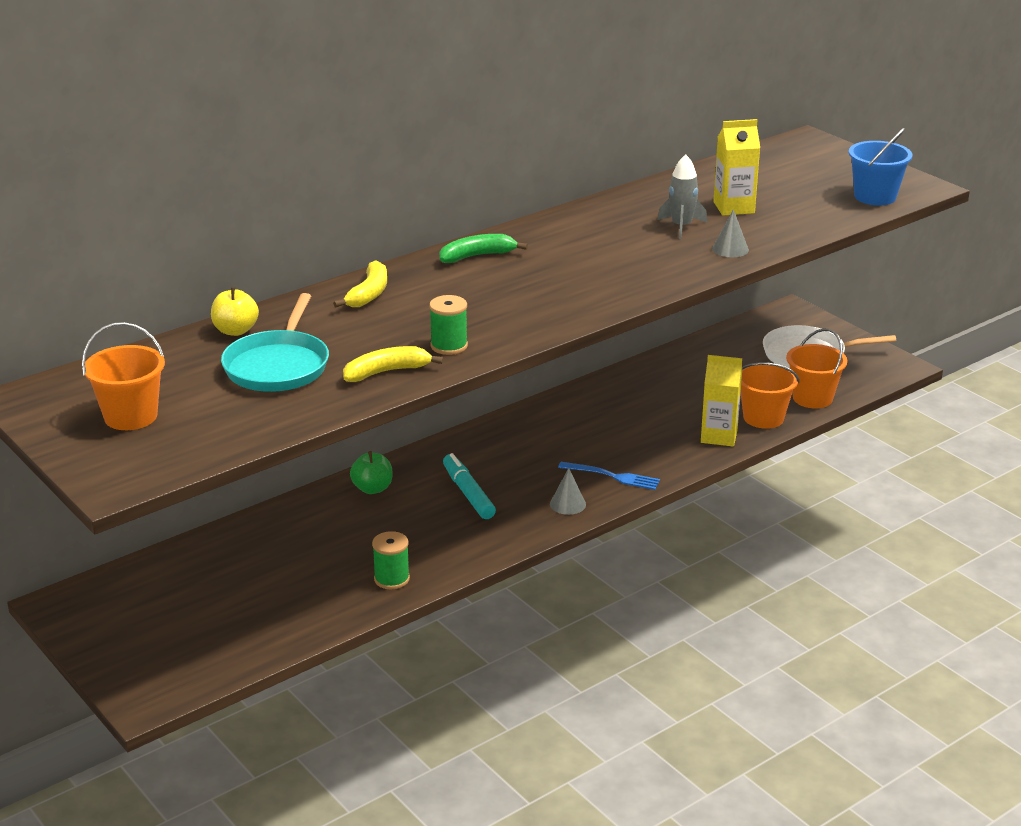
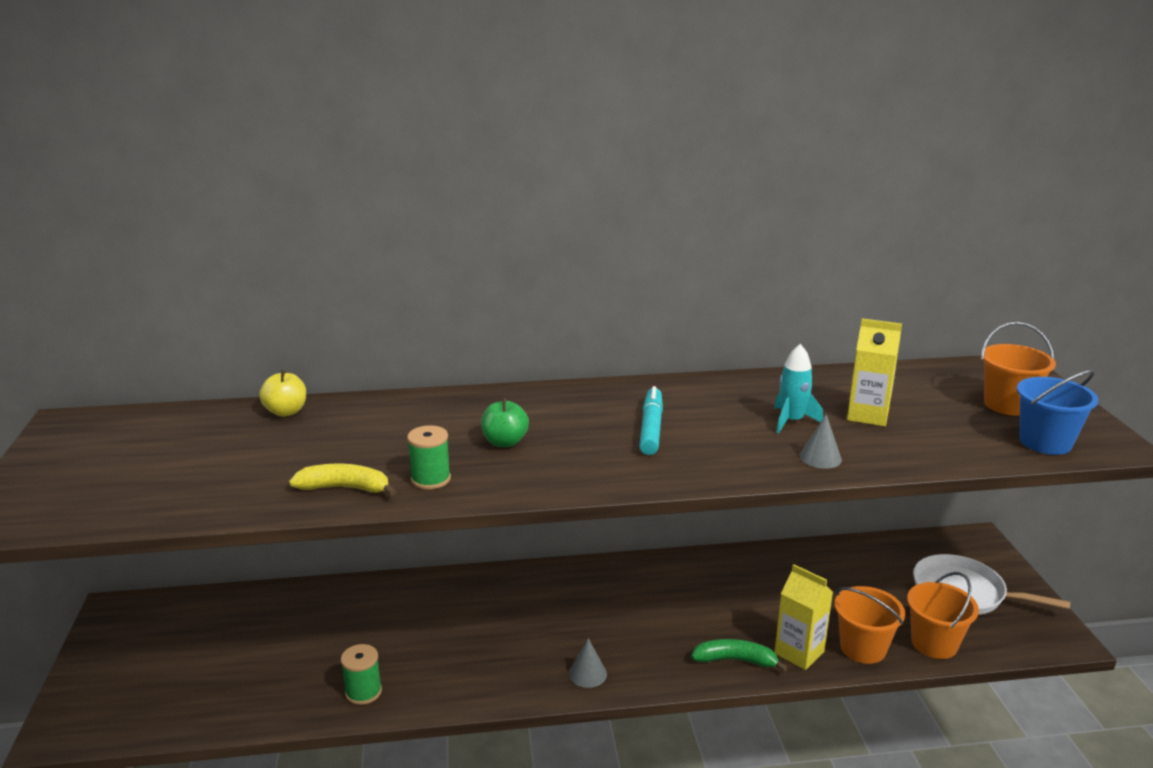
camera: 30 degrees right, 5 degrees down
(130, 416) = (102, 464): orange bucket -> orange bucket (1007, 405)
(278, 366) = (270, 454): turquoise pan -> none
(369, 294) = (431, 409): yellow banana -> none
(372, 488) = (439, 592): green apple -> green apple (505, 442)
(468, 493) = (511, 627): turquoise marker -> turquoise marker (651, 428)
(477, 256) = (564, 399): green banana -> green banana (735, 660)
(613, 476) = (656, 659): blue fork -> none
(681, 227) = (791, 421): grey rocket -> turquoise rocket

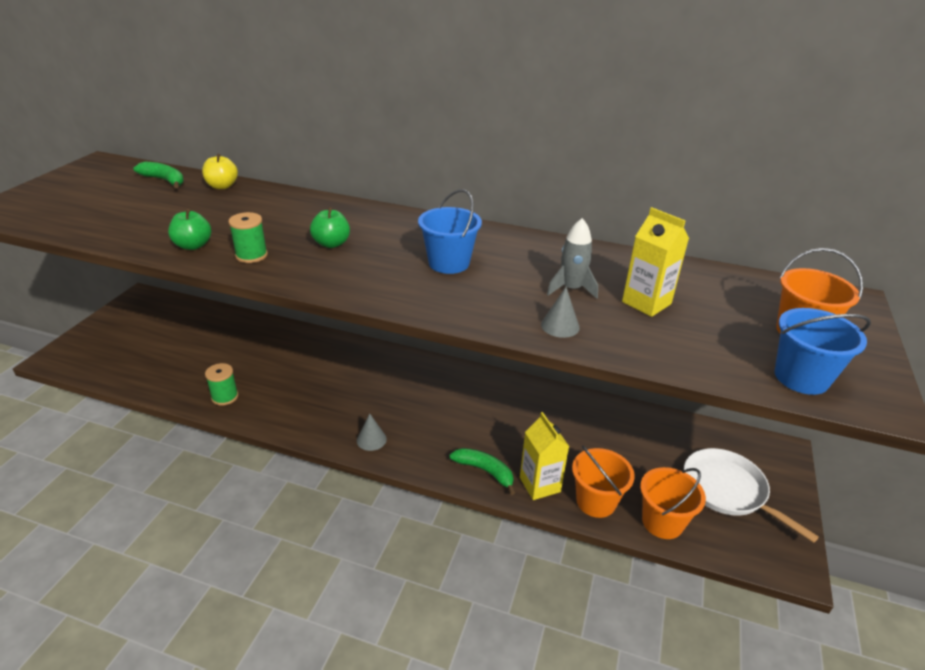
camera: 25 degrees right, 10 degrees up
(197, 423) = (164, 180): none -> green banana
(345, 488) = (193, 246): yellow banana -> green apple
(651, 428) = (449, 263): turquoise marker -> blue bucket
(791, 421) = (571, 289): turquoise rocket -> grey rocket

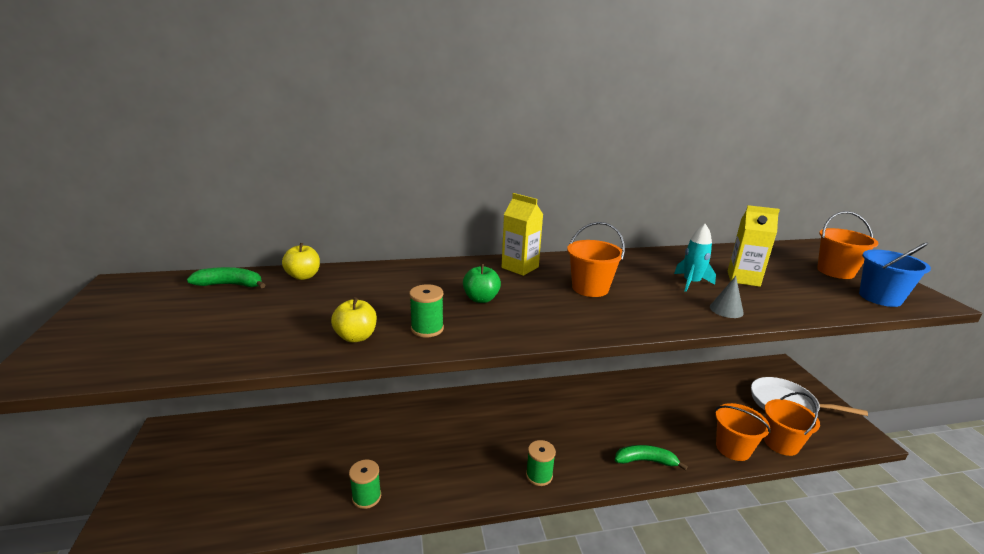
camera: 30 degrees left, 10 degrees down
(193, 246) = (356, 337): green apple -> yellow apple
(371, 439) = (539, 475): grey cone -> green spool
(449, 263) = (590, 288): blue bucket -> orange bucket
(540, 485) = (689, 453): yellow carton -> yellow carton (520, 267)
(571, 289) = (691, 283): grey rocket -> turquoise rocket

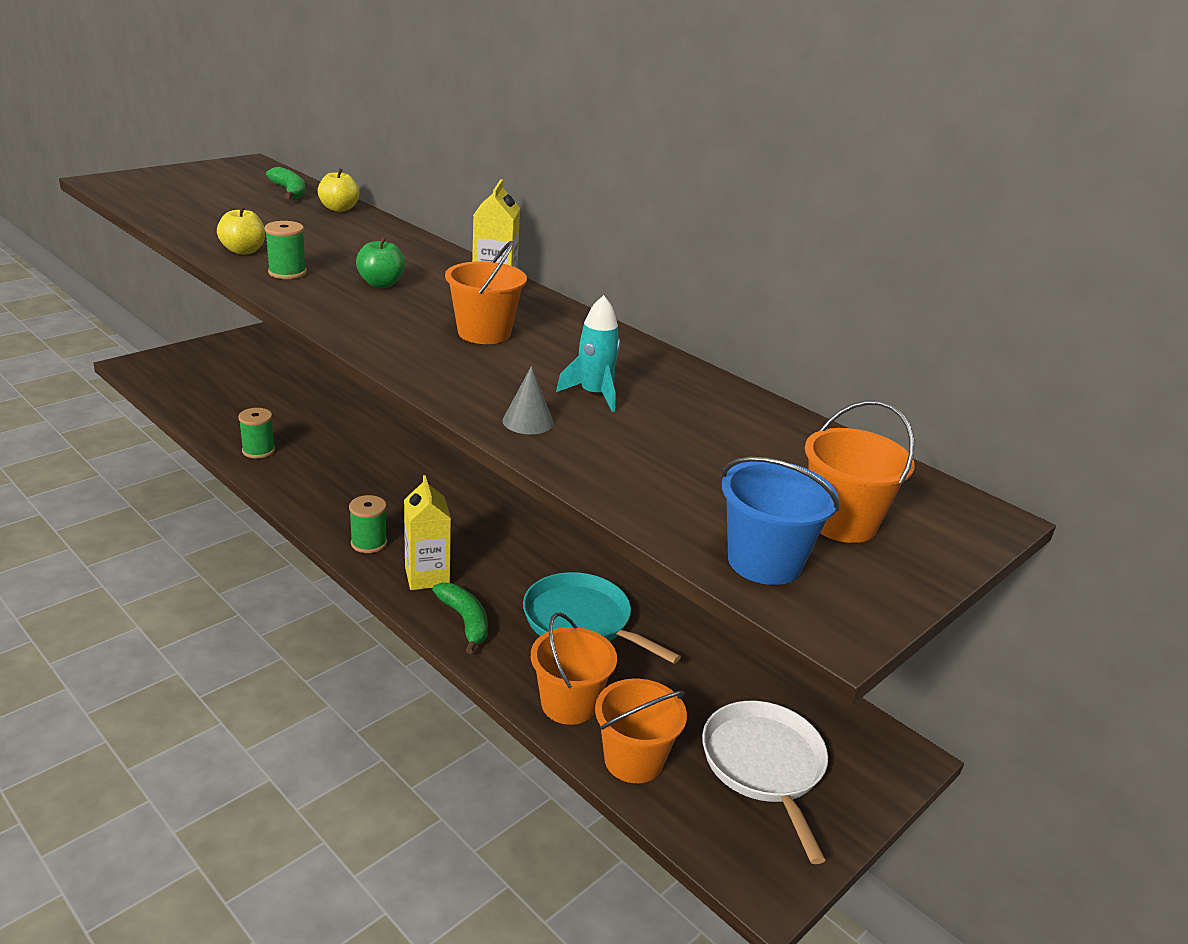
camera: 55 degrees right, 5 degrees up
(660, 415) = (581, 621): none -> turquoise pan
(743, 279) = (670, 434): yellow carton -> yellow carton (427, 576)

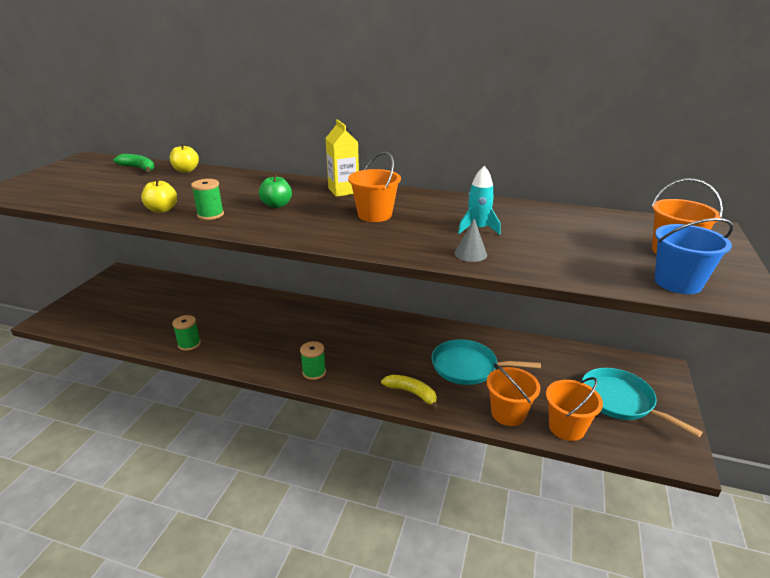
camera: 25 degrees left, 0 degrees up
(427, 576) = (366, 377): yellow carton -> none
(465, 621) = (412, 393): green banana -> yellow banana
(764, 765) = (620, 401): white pan -> turquoise pan

